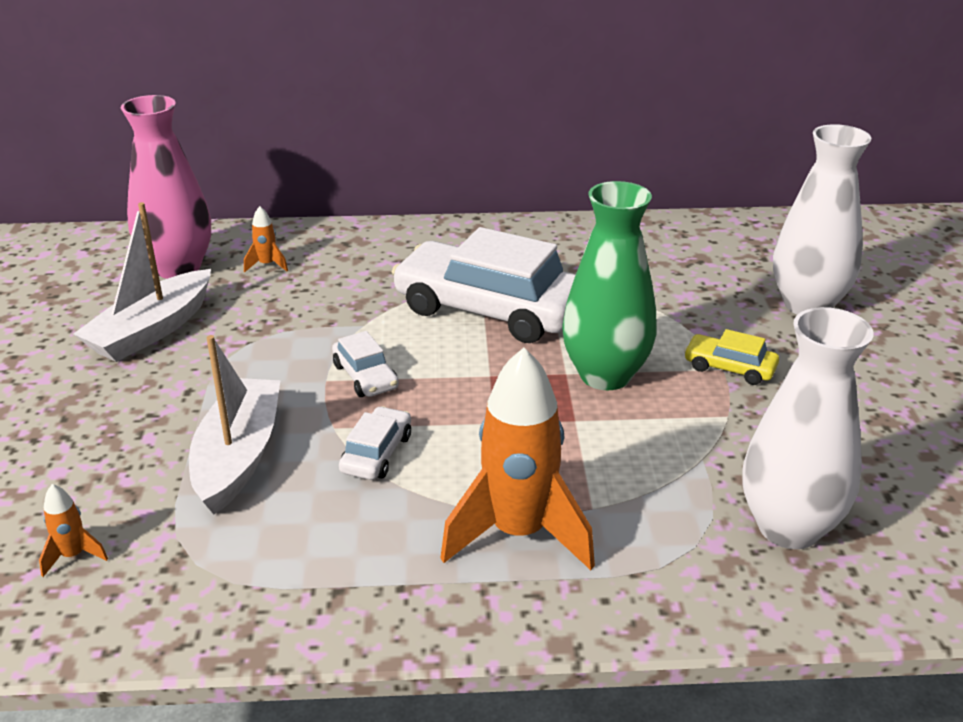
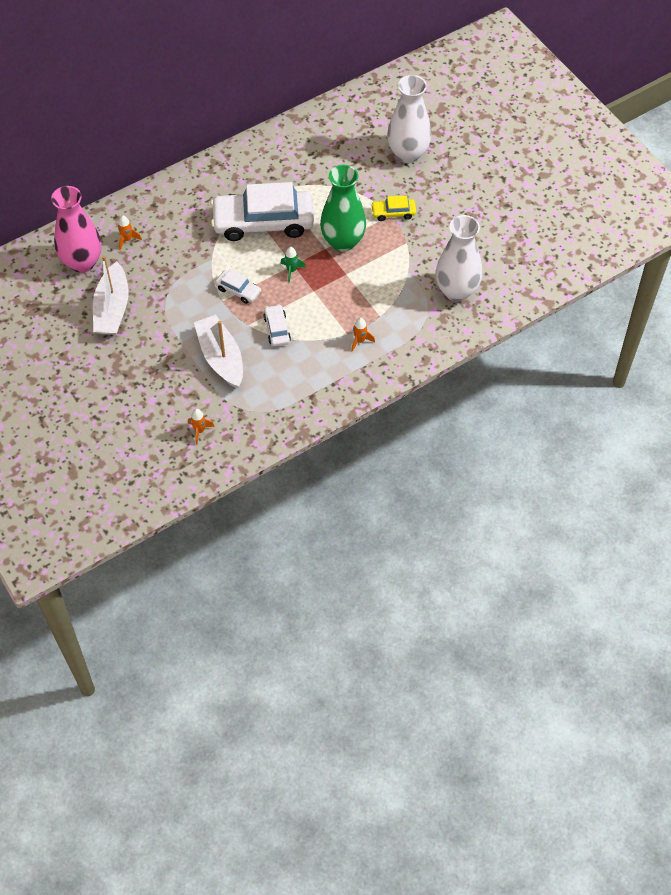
camera: 30 degrees left, 25 degrees up
(480, 382) = (291, 270): none -> green rocket
(518, 534) = (360, 341): orange rocket -> orange rocket, size x0.41

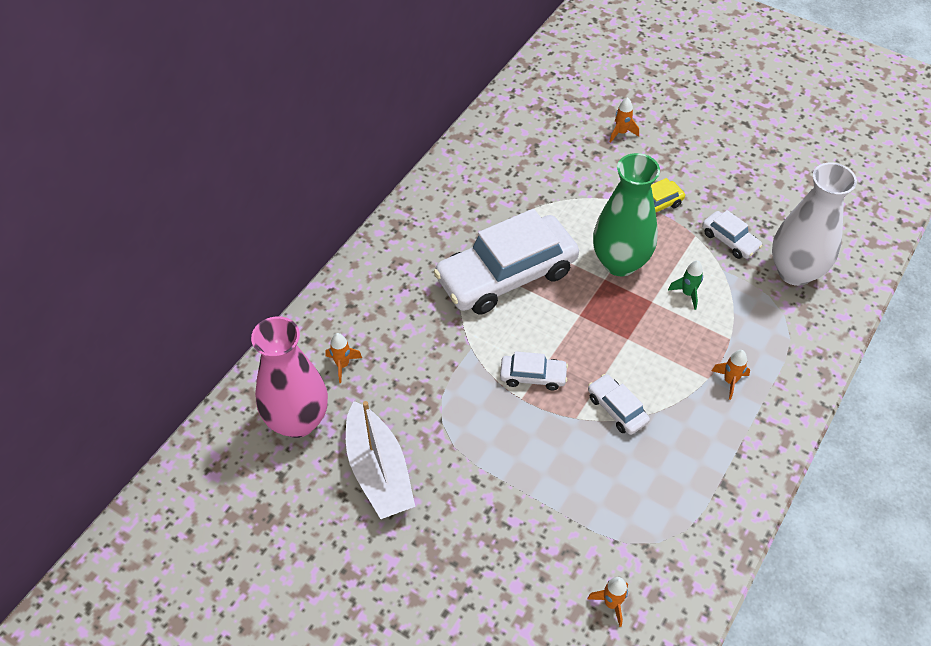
camera: 25 degrees left, 5 degrees down
(221, 357) = (570, 480): white boat -> none
(291, 270) = (582, 323): green rocket -> green rocket (687, 294)
(408, 154) = (621, 133): white vase -> orange rocket
(428, 254) = (730, 240): none -> white car

